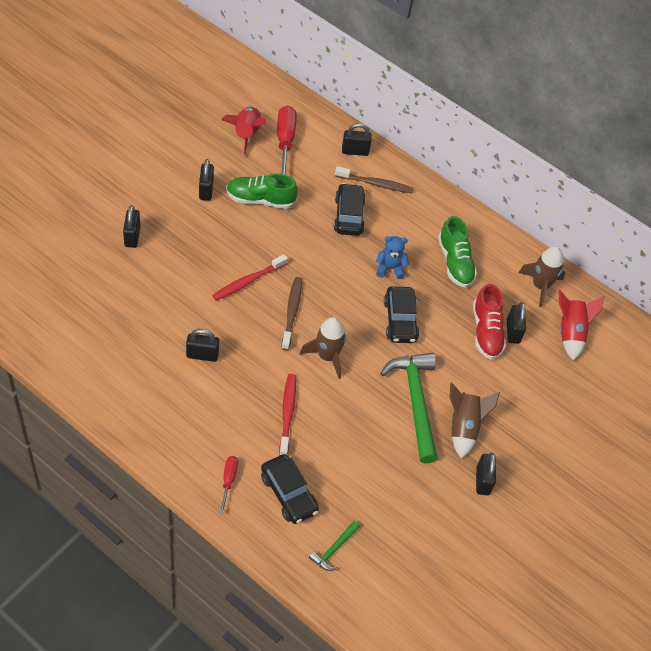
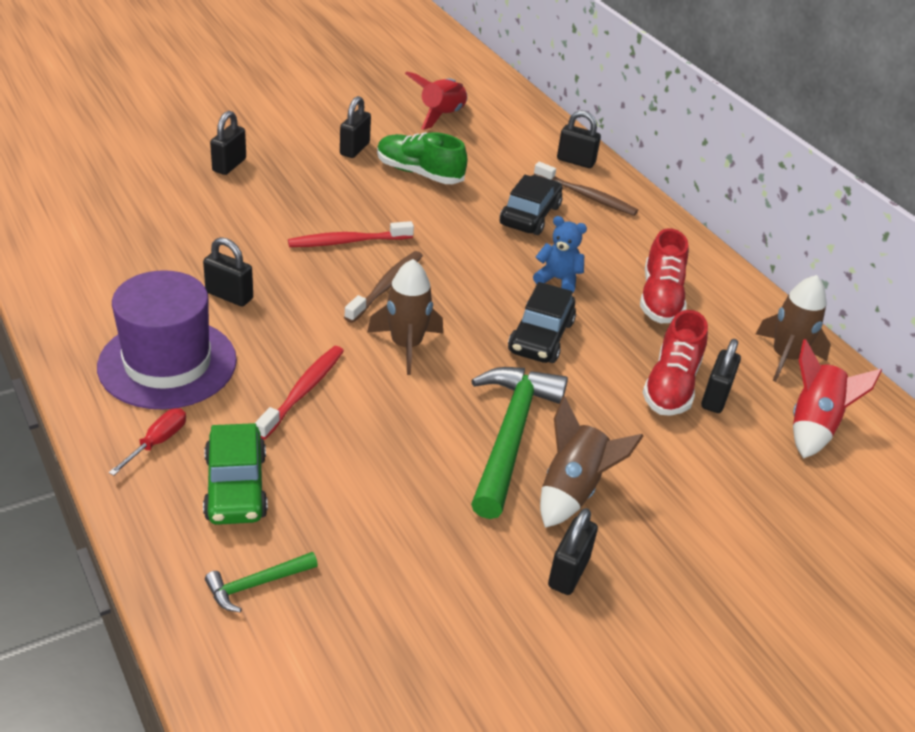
camera: 25 degrees right, 15 degrees down
(198, 422) = (167, 363): none -> purple hat
(285, 141) = (487, 132): red screwdriver -> none
(288, 494) = (236, 487): black car -> green car
(455, 262) = (660, 298): green shoe -> red shoe

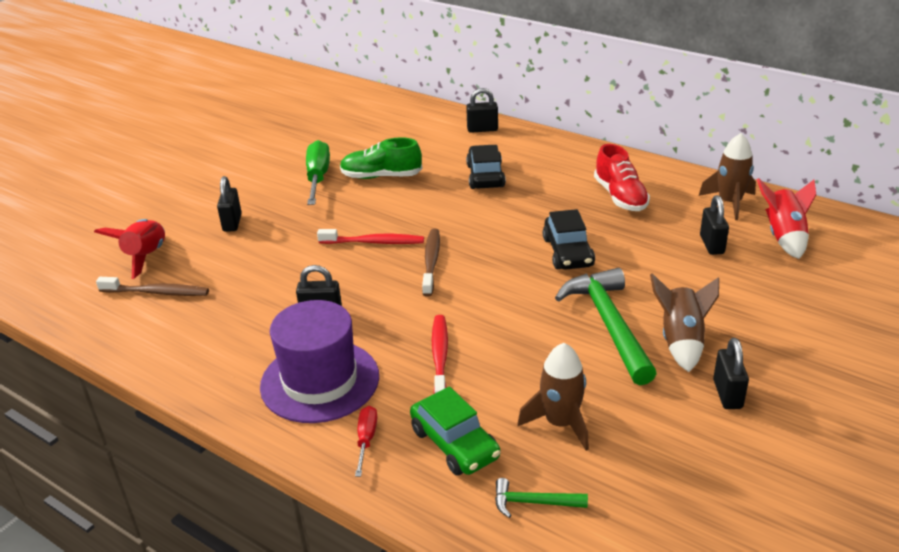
camera: 20 degrees left, 5 degrees down
(256, 584) = (533, 502): green hammer -> green hammer turned 60 degrees clockwise
(347, 242) = (374, 242): red toothbrush -> red toothbrush turned 135 degrees counterclockwise
(354, 149) = (318, 177): black padlock -> green screwdriver
(406, 345) = (483, 295): brown rocket -> brown rocket (560, 423)
(441, 116) = (360, 132): red rocket -> red rocket (146, 257)
(558, 280) = (543, 211): blue teddy bear -> none
(586, 196) = (511, 149): brown toothbrush -> brown toothbrush (157, 292)
(671, 386) = (678, 249): red shoe -> none

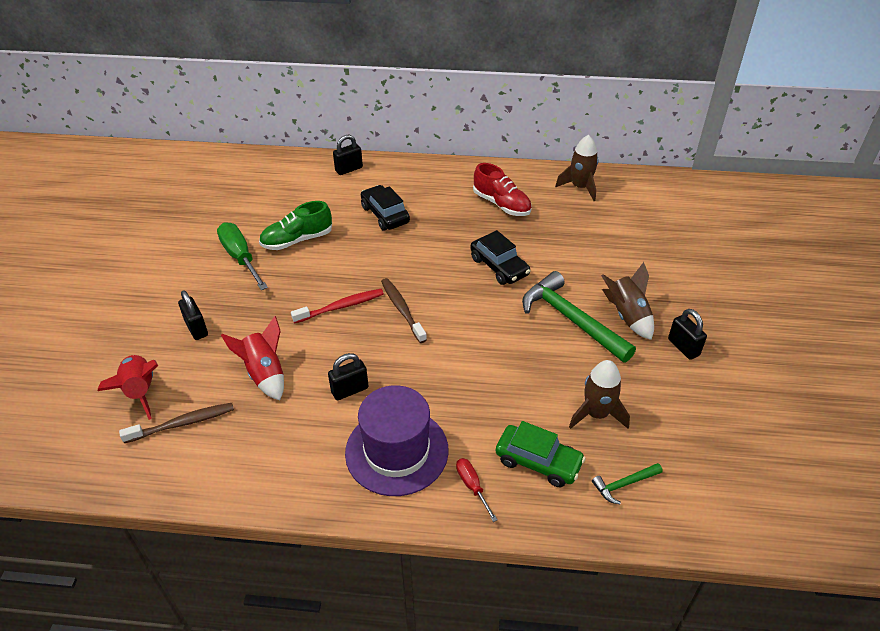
camera: 30 degrees left, 10 degrees up
(440, 357) = (473, 393): red toothbrush -> none
(711, 245) = (592, 227): black padlock -> none
(783, 237) = (634, 206): red rocket -> red rocket (265, 374)

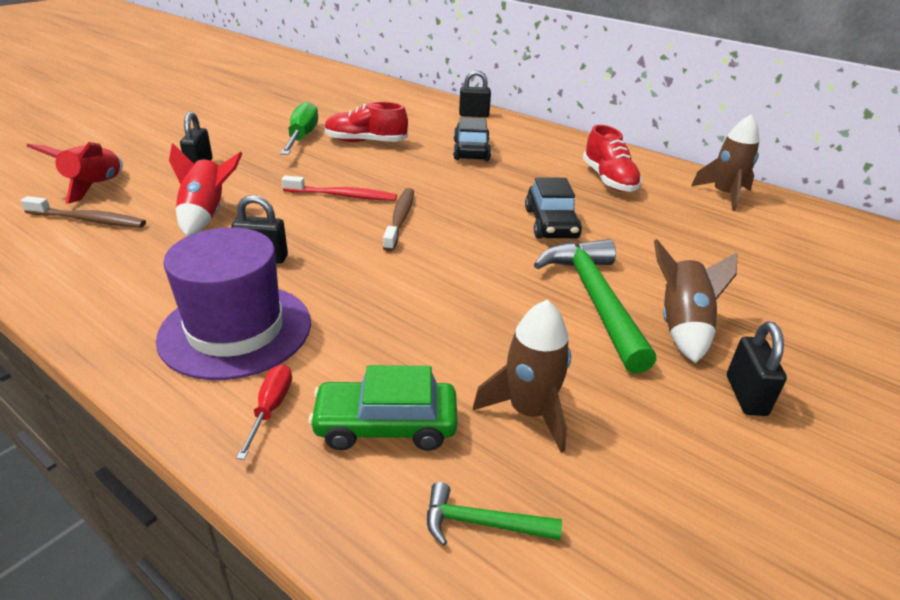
camera: 30 degrees right, 10 degrees down
(297, 240) = (366, 142): green shoe -> red shoe
(538, 462) = (386, 425): green car -> green car turned 120 degrees clockwise

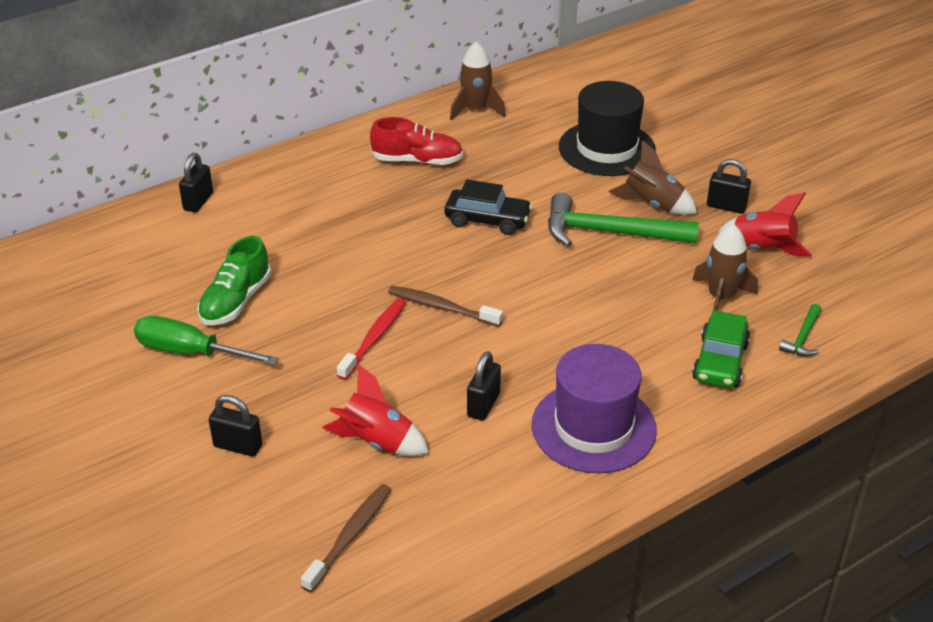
camera: 70 degrees left, 5 degrees up
(95, 187) = (258, 539): red rocket -> red rocket (762, 249)
(271, 407) = (691, 413): red screwdriver -> none
(366, 142) = (236, 301): red shoe -> green shoe
(471, 151) = (304, 228): black car -> none
(757, 278) = (606, 148): none -> black hat

